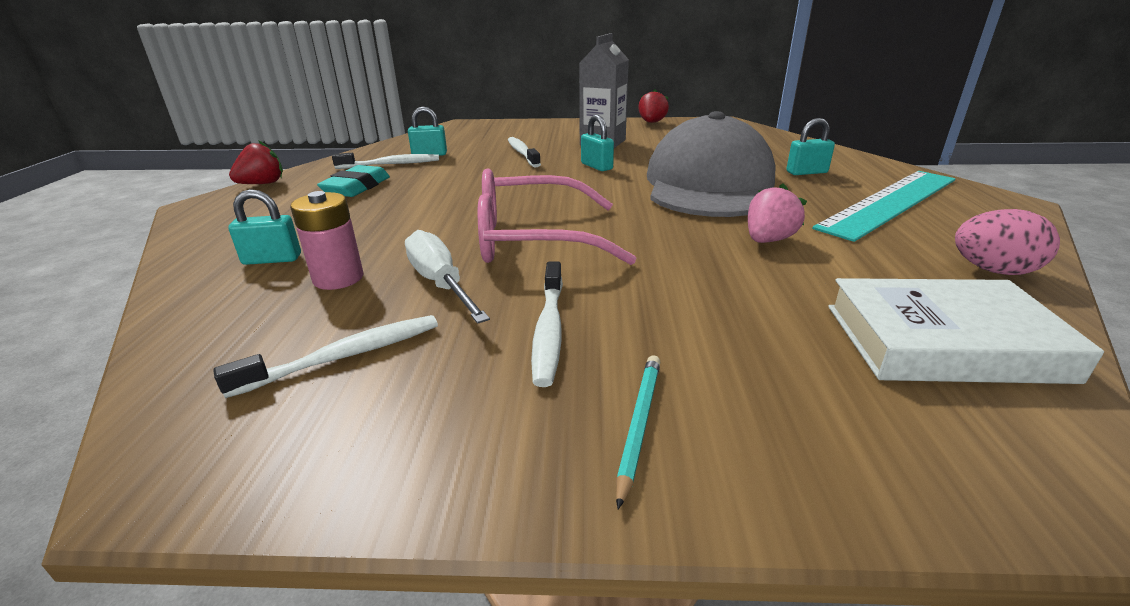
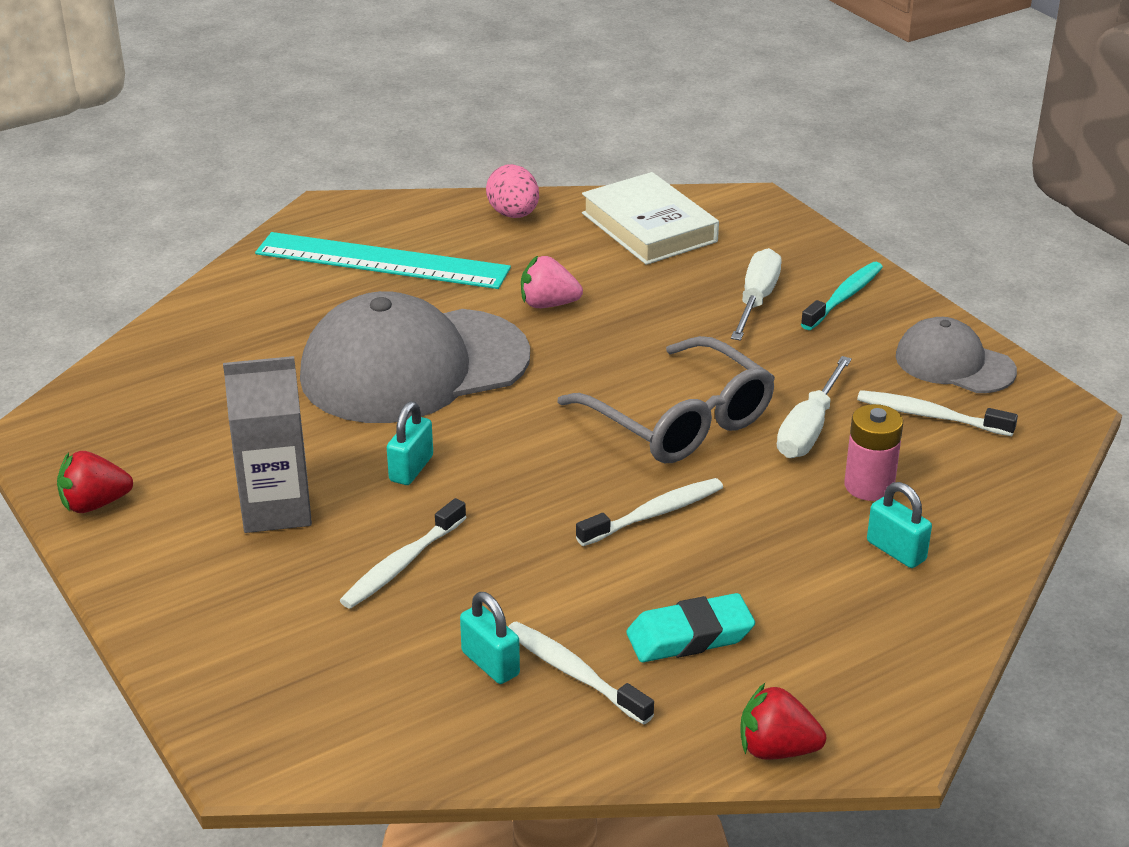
camera: 125 degrees left, 5 degrees up
(383, 436) = (954, 364): none -> grey cap
(534, 239) = (678, 420): pink glasses -> grey glasses
(549, 330) = (804, 354): white toothbrush -> white toothbrush (654, 514)
(639, 424) = (844, 297): turquoise pencil -> turquoise toothbrush
(690, 347) = (756, 300): none -> white screwdriver
(806, 172) = (308, 316): turquoise padlock -> none

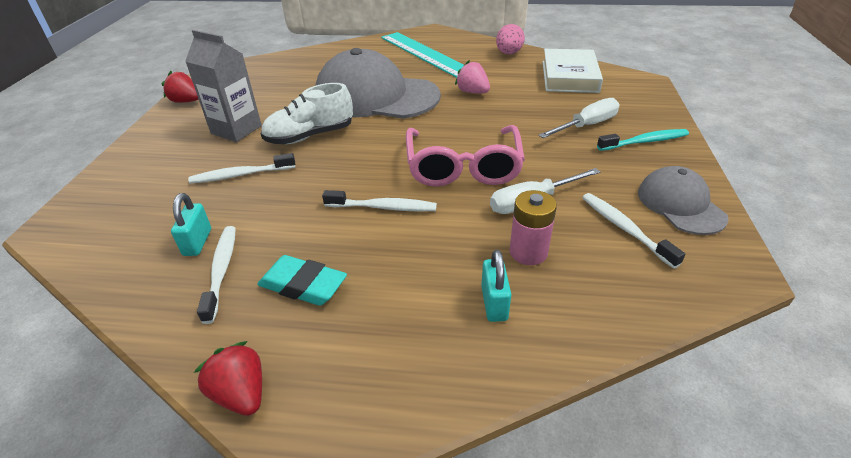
camera: 40 degrees right, 5 degrees up
(411, 469) = (310, 136): turquoise padlock -> white shoe
(678, 420) = (463, 166): grey glasses -> pink glasses

